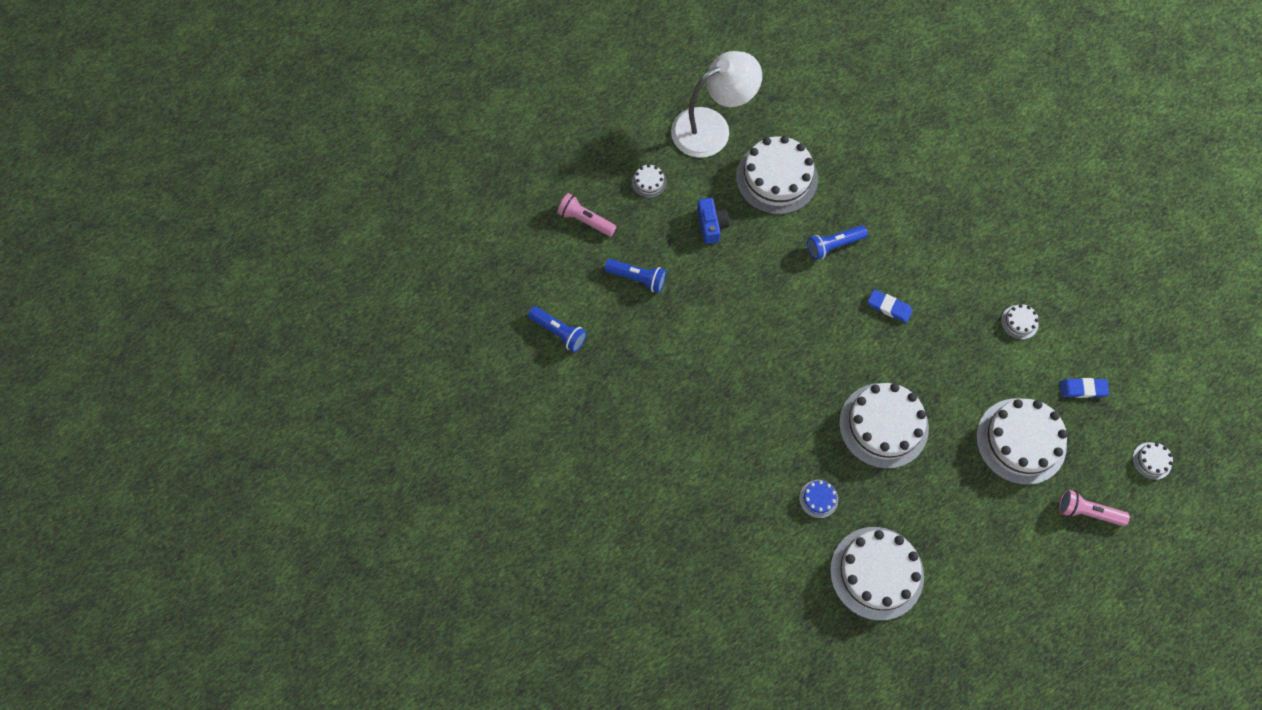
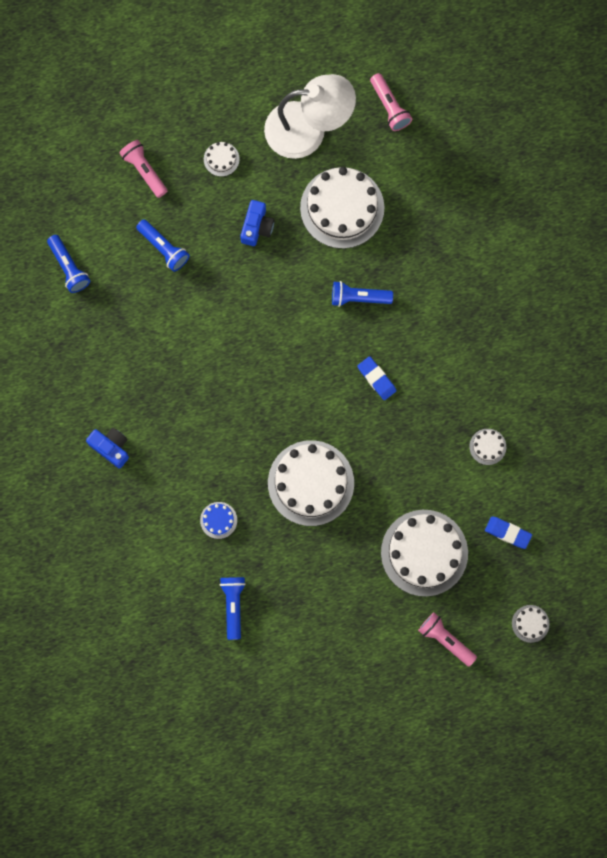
camera: 25 degrees right, 10 degrees up
(682, 478) = (111, 448): none -> blue camera
(770, 81) = (389, 107): none -> pink flashlight
(876, 573) = (233, 605): white cake -> blue flashlight

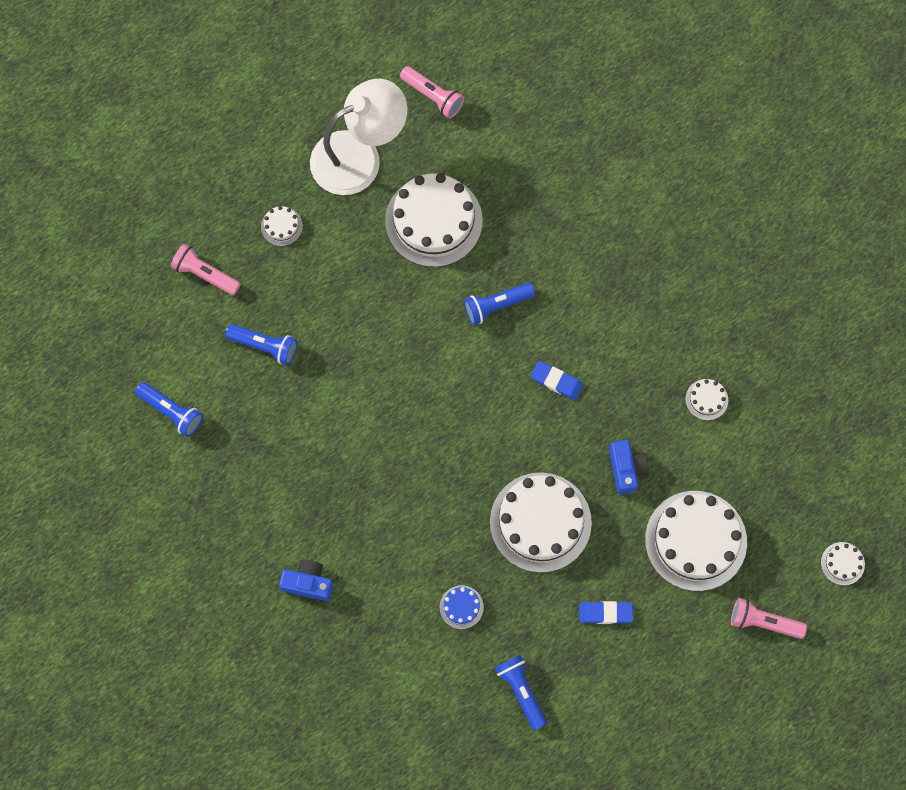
camera: 25 degrees left, 5 degrees down
(257, 227) = (353, 280): blue camera -> blue camera (626, 469)
(508, 533) = (772, 479): blue eraser -> blue eraser (605, 613)

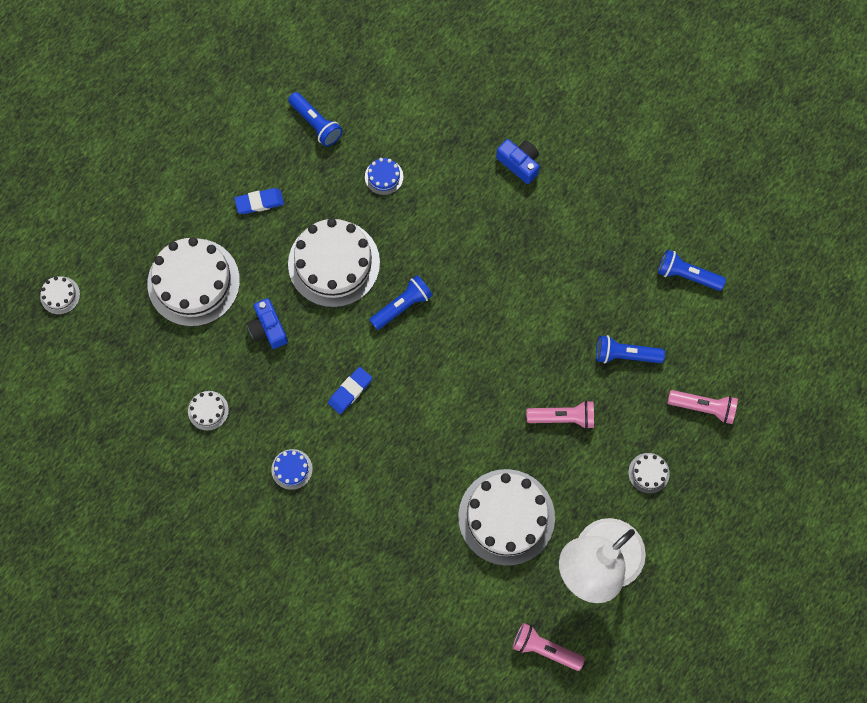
camera: 165 degrees right, 0 degrees up
(308, 583) = (519, 163): blue camera -> blue camera turned 135 degrees counterclockwise
(496, 305) = (424, 448): blue flashlight -> blue flashlight (402, 306)
(556, 381) = (350, 391): blue eraser -> blue eraser turned 60 degrees counterclockwise
(634, 319) = (292, 469): none -> blue cake
(763, 622) = (122, 229): pink flashlight -> pink flashlight (563, 418)

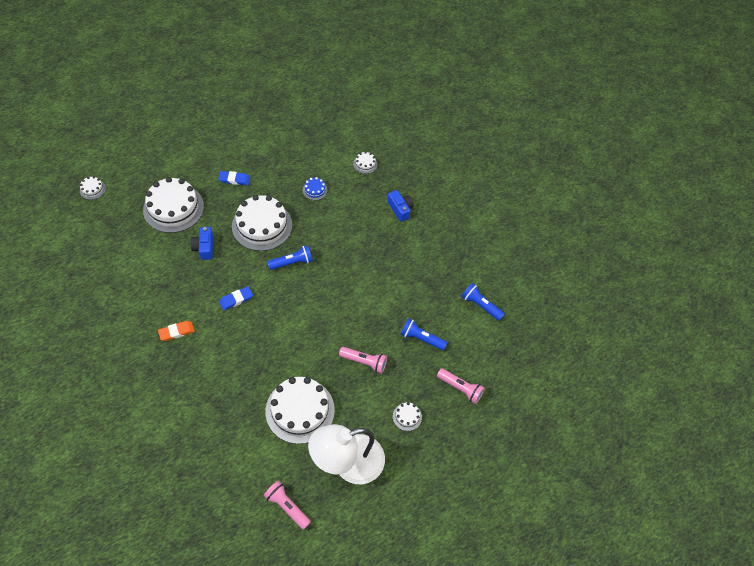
camera: 15 degrees right, 15 degrees down
(208, 410) = (143, 280): white cake -> white cake (365, 164)
(292, 469) = (176, 332): blue cake -> orange eraser
(316, 124) = (288, 150): blue flashlight -> none

